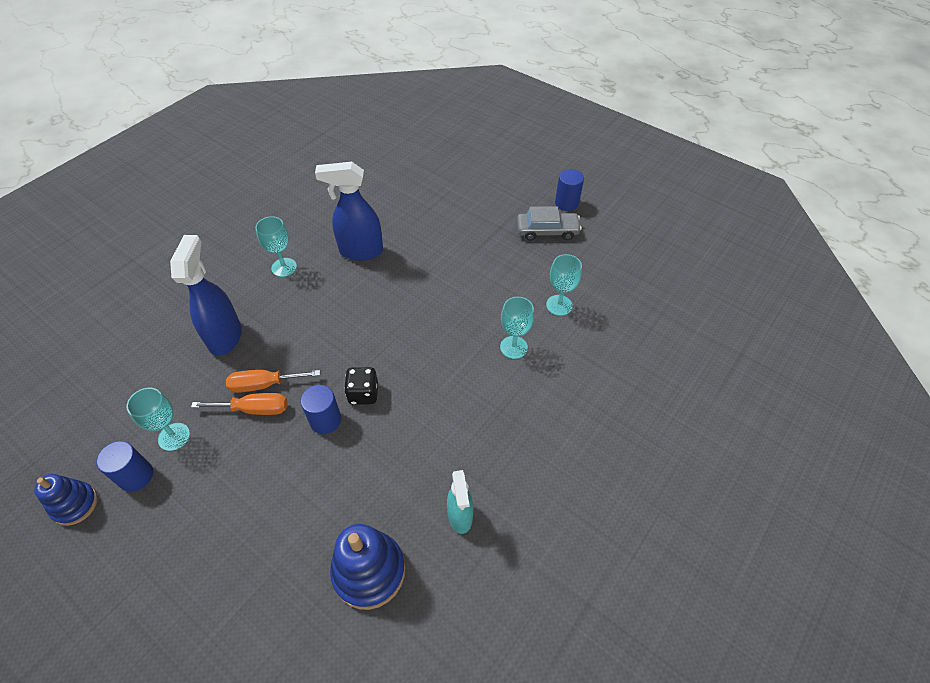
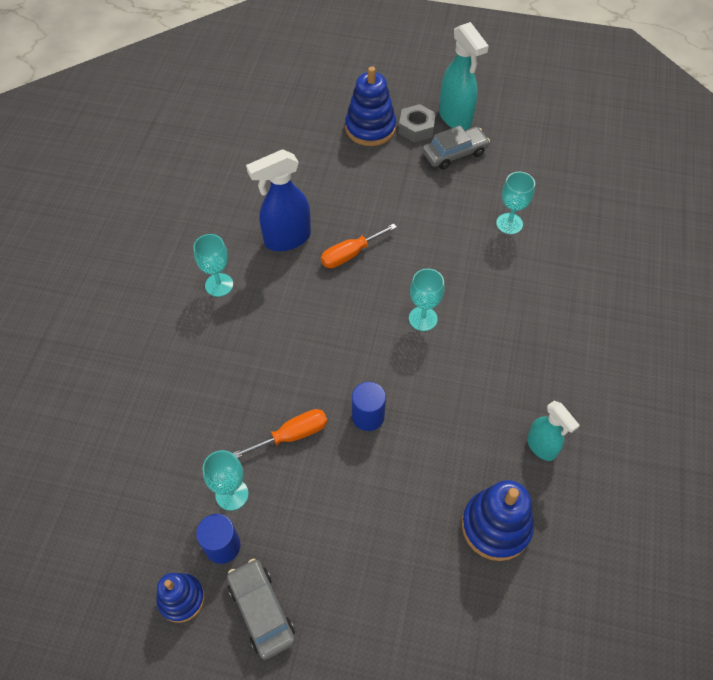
camera: 25 degrees left, 5 degrees up
(125, 547) = (261, 611): none -> grey car
(225, 337) = (210, 378): blue spray bottle -> none
(264, 385) = (285, 408): orange screwdriver -> orange screwdriver (350, 254)
(363, 393) = (386, 377): black dice -> none
(487, 188) = (370, 128): none -> blue stacking toy
(513, 347) = (493, 279): turquoise goblet -> turquoise goblet (423, 318)
(527, 200) = (416, 128): none -> grey nut
(566, 203) = (455, 118): blue cylinder -> turquoise spray bottle

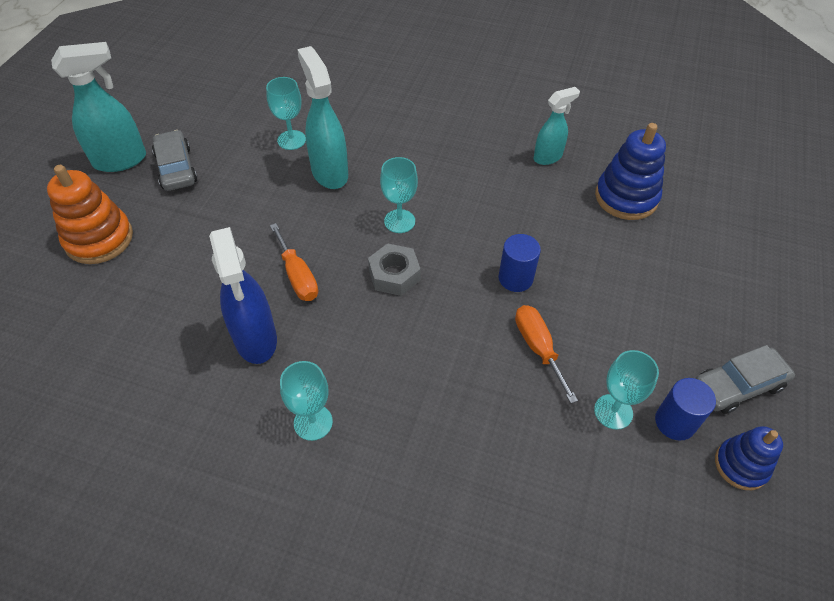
camera: 85 degrees left, 5 degrees down
(370, 128) = (99, 239): blue stacking toy -> orange stacking toy
(416, 128) = (120, 196): grey nut -> grey nut (394, 275)
(473, 258) = (329, 172): none -> turquoise spray bottle

